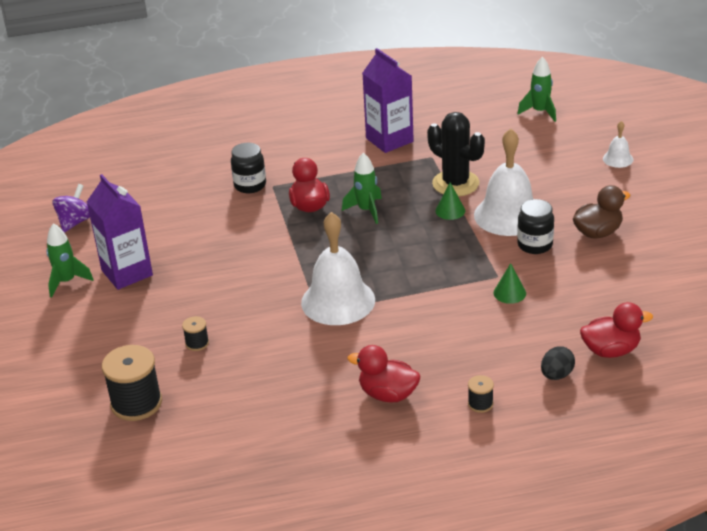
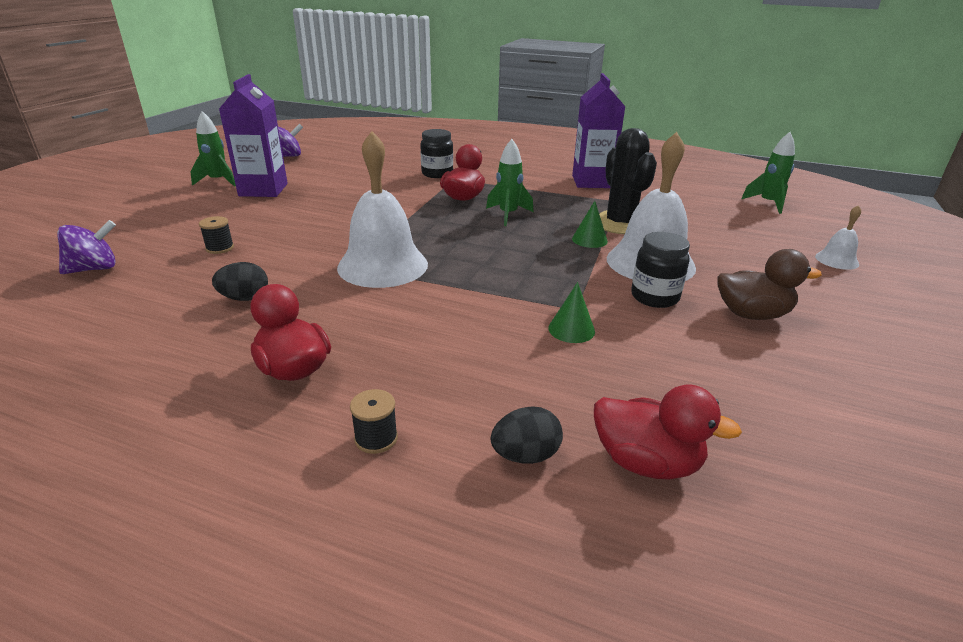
camera: 30 degrees right, 5 degrees down
(136, 403) = (94, 269): black spool -> purple spinning top
(285, 369) = (245, 298): none -> black egg

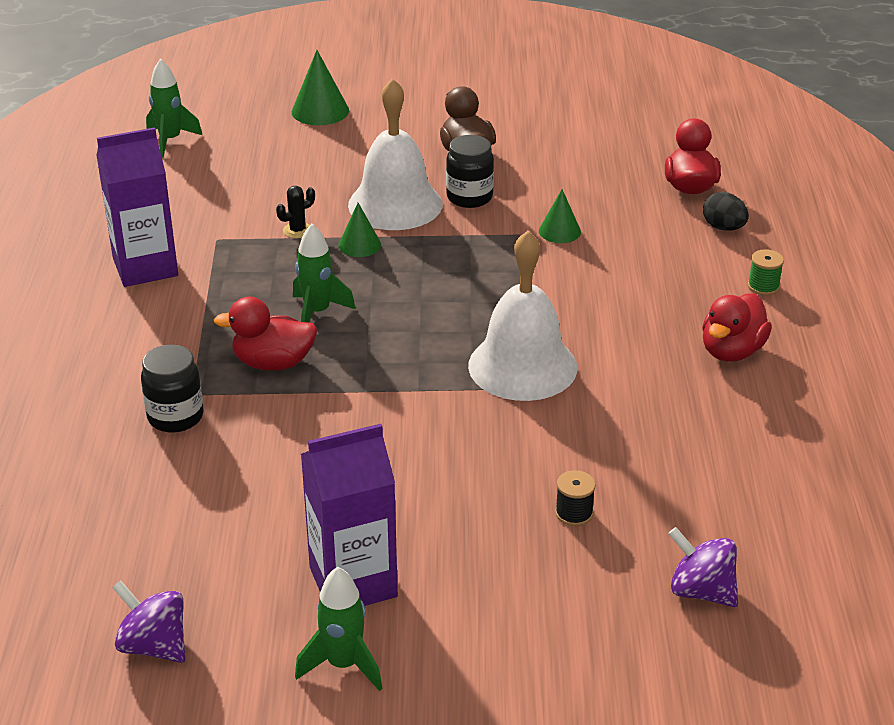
camera: 110 degrees left, 5 degrees up
(245, 298) = (660, 431): black egg -> none
(376, 438) = (763, 286): black spool -> green spool
(620, 224) = (297, 230): black cactus -> black cactus, size x0.43
(836, 260) = (320, 111): white bell -> green cone

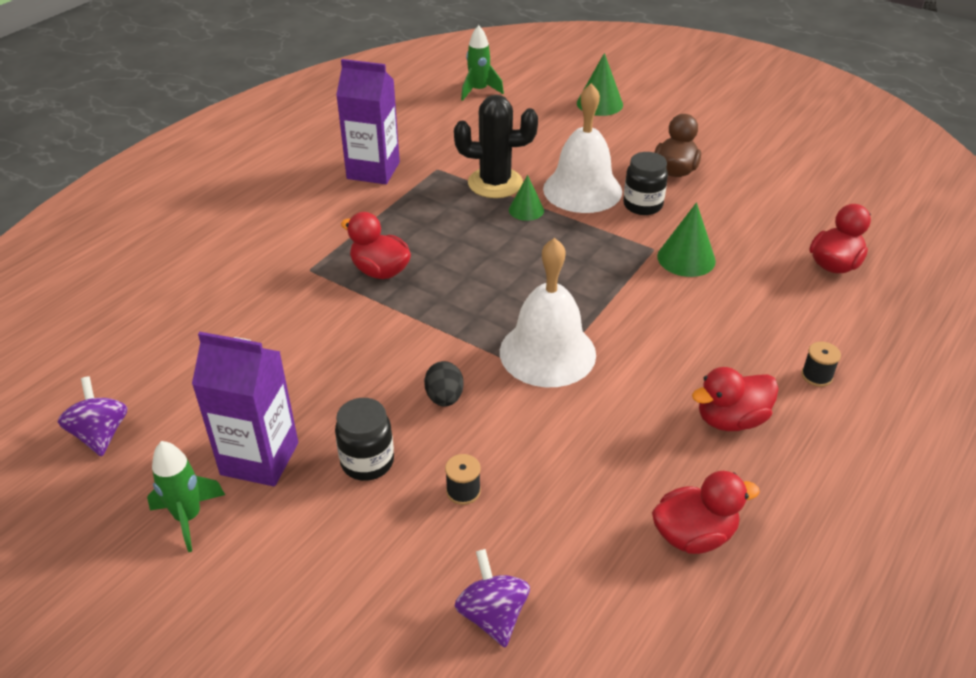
camera: 35 degrees right, 5 degrees up
(175, 417) = (282, 281): black jar -> black jar (367, 462)
(297, 230) = (495, 183): black cactus -> black cactus, size x2.32
(317, 313) = (446, 247): green rocket -> none
(559, 231) = (686, 258): green cone -> green cone, size x1.53
(723, 227) = (830, 310): black egg -> black egg (444, 398)
(763, 286) = (816, 376): green spool -> black spool
(791, 452) = (694, 535): none -> red duck

